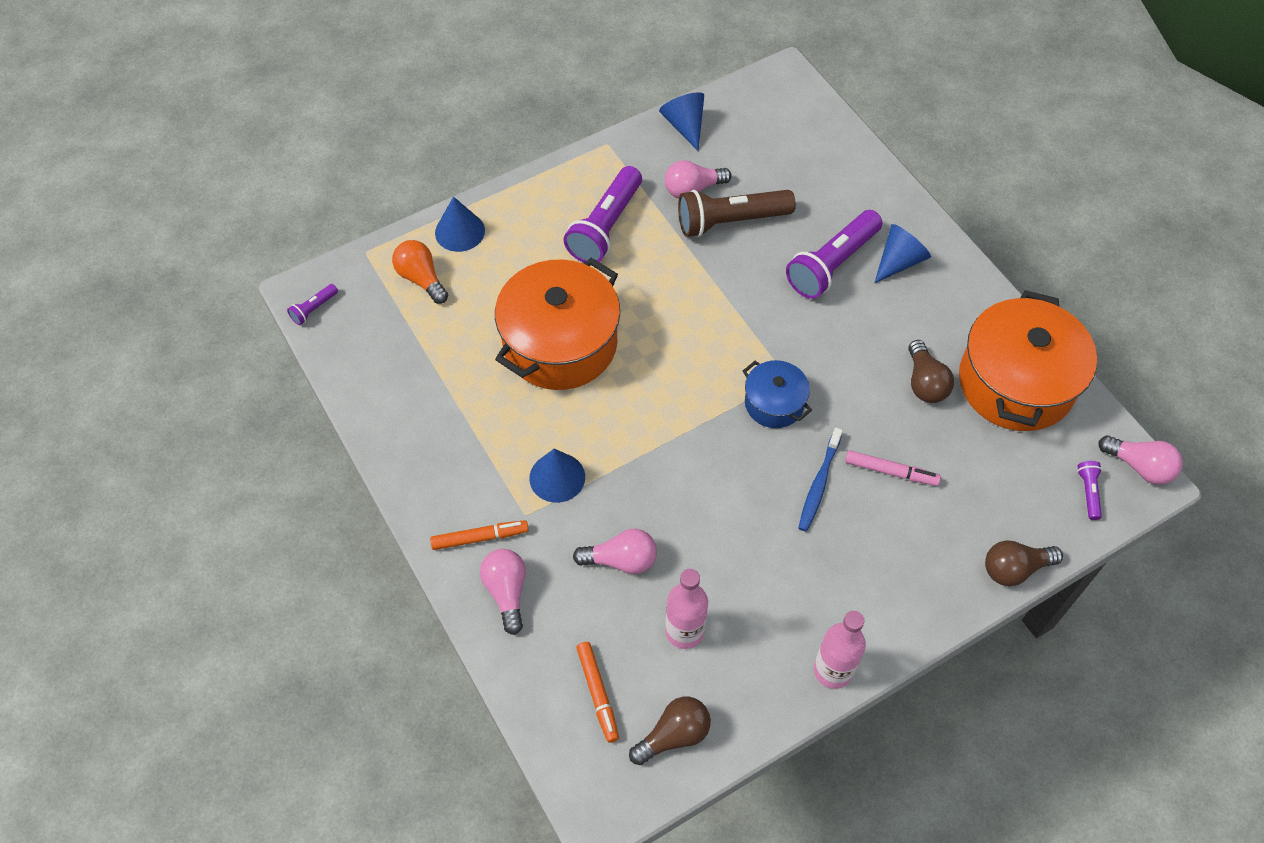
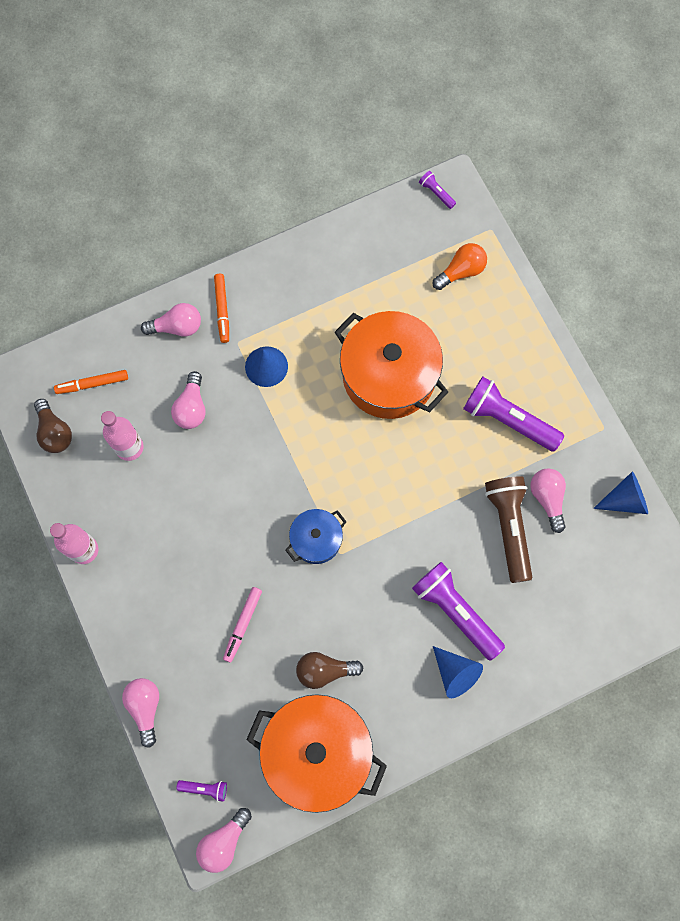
camera: 95 degrees right, 15 degrees up
(460, 231) = (508, 301): blue cone -> none
(819, 484) = (238, 564): blue toothbrush -> none
(1014, 569) = (145, 707): brown light bulb -> pink light bulb

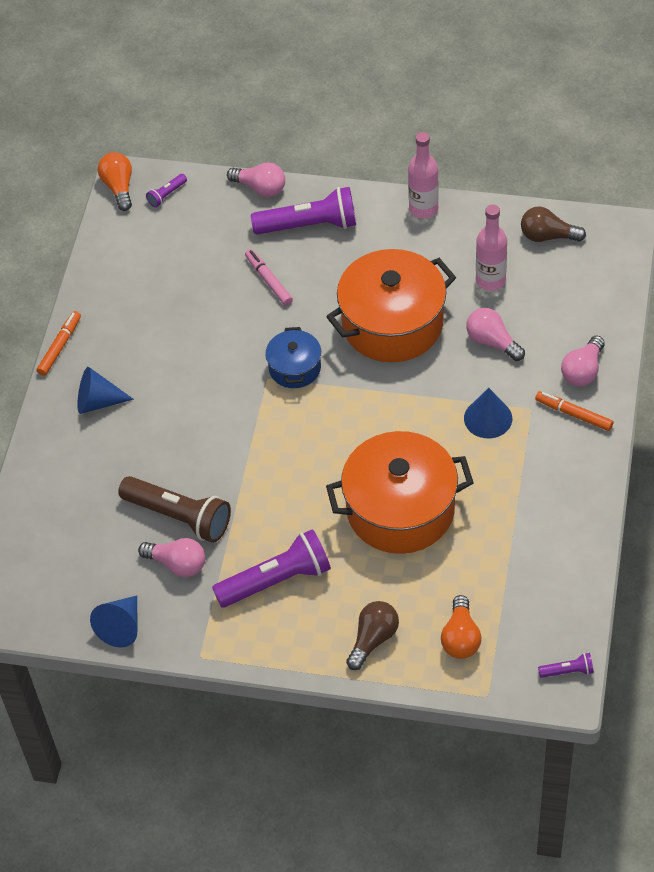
camera: 130 degrees right, 20 degrees down
(93, 384) = (573, 283): orange marker -> orange marker (59, 347)
(223, 841) = (119, 187): pink light bulb -> orange light bulb
(317, 752) = (126, 276): orange pot -> orange pot (392, 324)
(324, 670) = (183, 315): brown light bulb -> brown light bulb (373, 639)
(455, 611) = (145, 432): purple flashlight -> purple flashlight (309, 225)

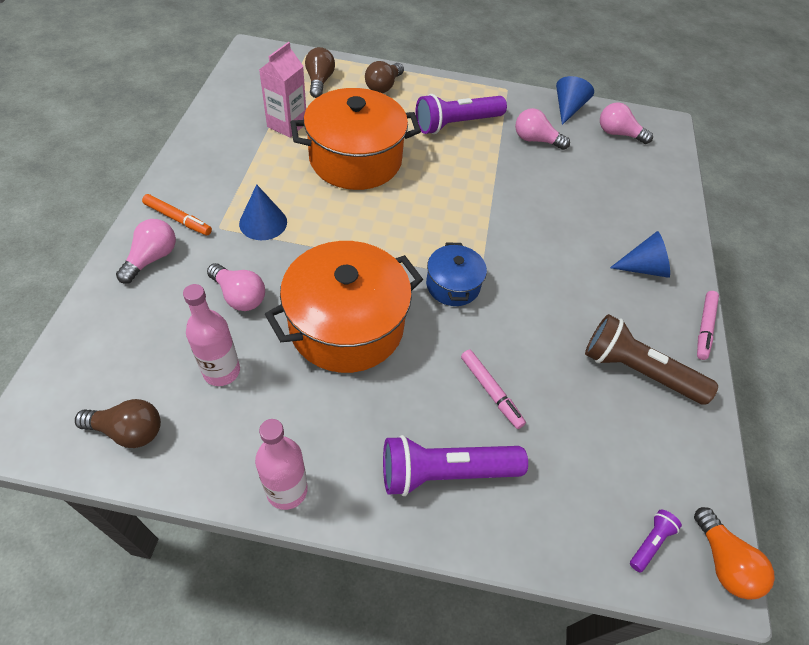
camera: 170 degrees right, 0 degrees up
(59, 347) = (704, 327): orange marker -> pink marker
(179, 516) = (542, 170): brown flashlight -> brown flashlight (638, 371)
(260, 188) = (519, 546): pink light bulb -> pink light bulb (618, 134)
(460, 638) = (319, 81): orange light bulb -> brown light bulb
(489, 554) = (287, 125): none -> pink carton
(567, 671) = (247, 59): purple flashlight -> none

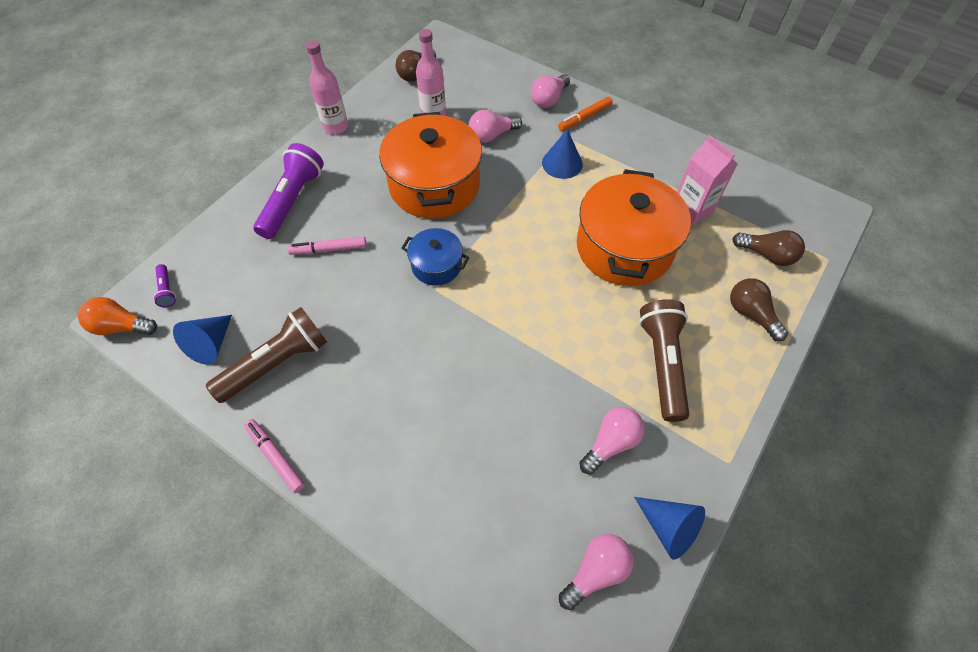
camera: 120 degrees right, 5 degrees up
(152, 258) = (549, 99): pink light bulb -> pink light bulb turned 75 degrees clockwise
(457, 124) = (662, 364): purple flashlight -> brown flashlight
(643, 268) = (371, 445): blue cone -> blue cone (211, 344)

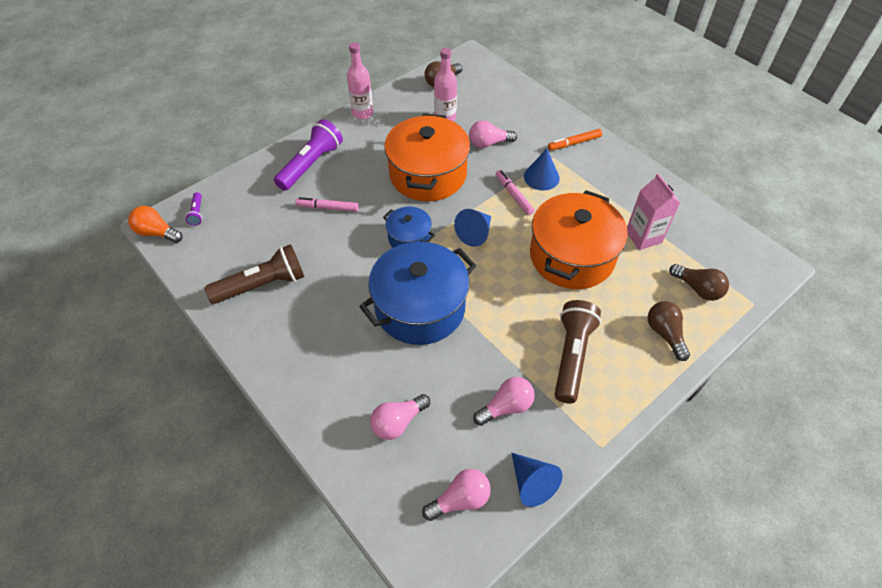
camera: 15 degrees right, 5 degrees down
(211, 344) = (217, 260): blue cone -> blue cone (475, 233)
(276, 457) = (241, 353): pink marker -> pink marker (514, 195)
(475, 347) = (420, 308): none -> blue pot
(549, 99) = (548, 122): pink light bulb -> pink light bulb (398, 422)

